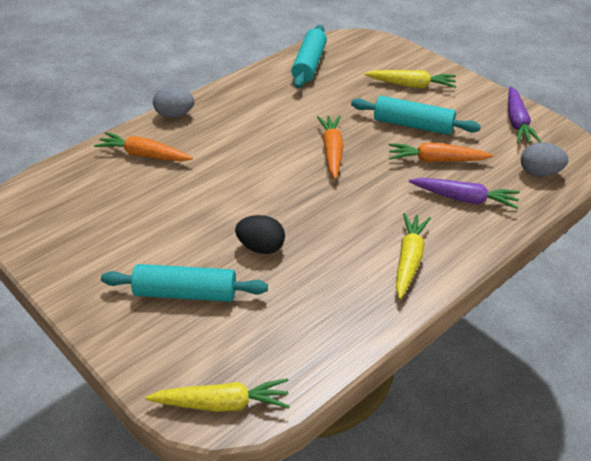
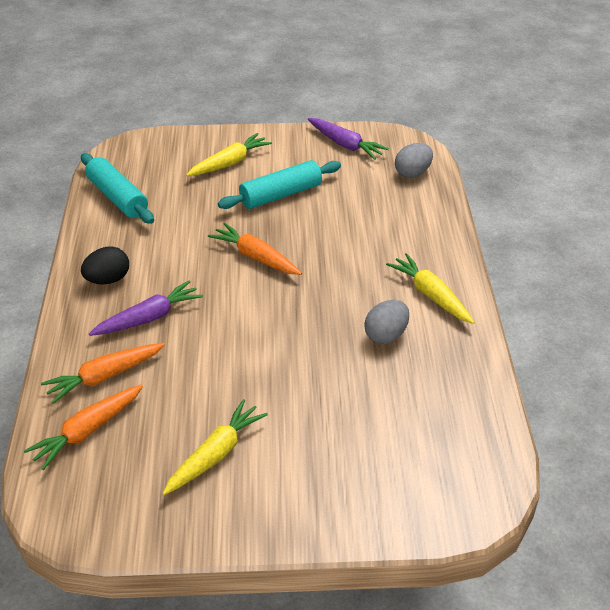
camera: 50 degrees left, 0 degrees up
(174, 115) = (70, 323): grey egg -> grey egg (386, 335)
(185, 293) = (330, 448): turquoise rolling pin -> none
(222, 403) = (478, 492): yellow carrot -> yellow carrot (215, 454)
(261, 247) = (326, 369): black egg -> black egg (108, 280)
(436, 160) = (338, 210): orange carrot -> orange carrot (88, 431)
(464, 199) = (397, 226): purple carrot -> purple carrot (148, 318)

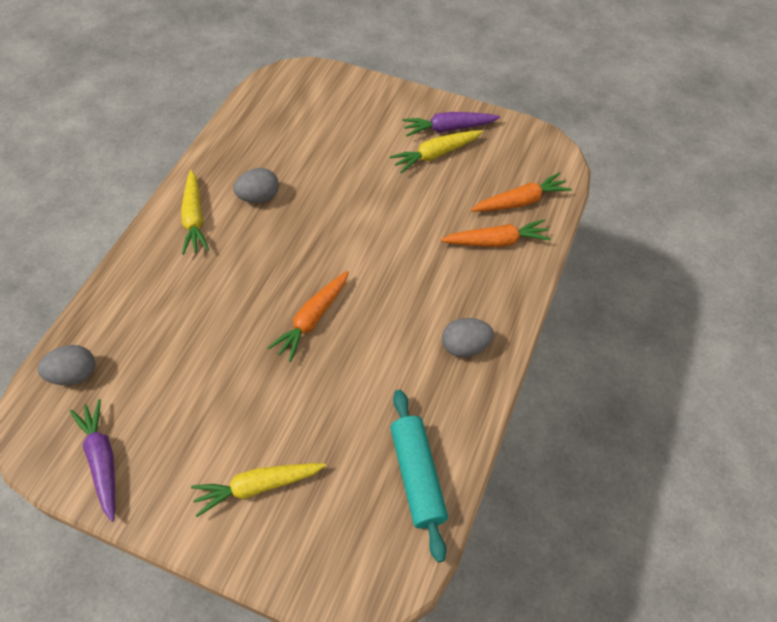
camera: 155 degrees left, 15 degrees up
(108, 280) = (465, 346): black egg -> grey egg
(148, 318) = (442, 286): purple carrot -> purple carrot (449, 128)
(256, 257) = (313, 319): orange carrot -> orange carrot turned 60 degrees clockwise
(281, 194) = (235, 400): turquoise rolling pin -> none

